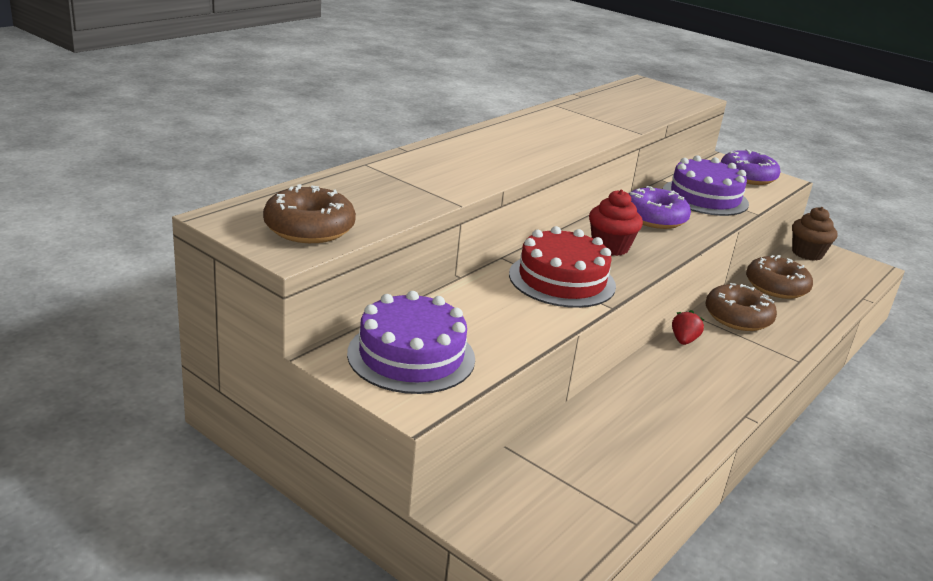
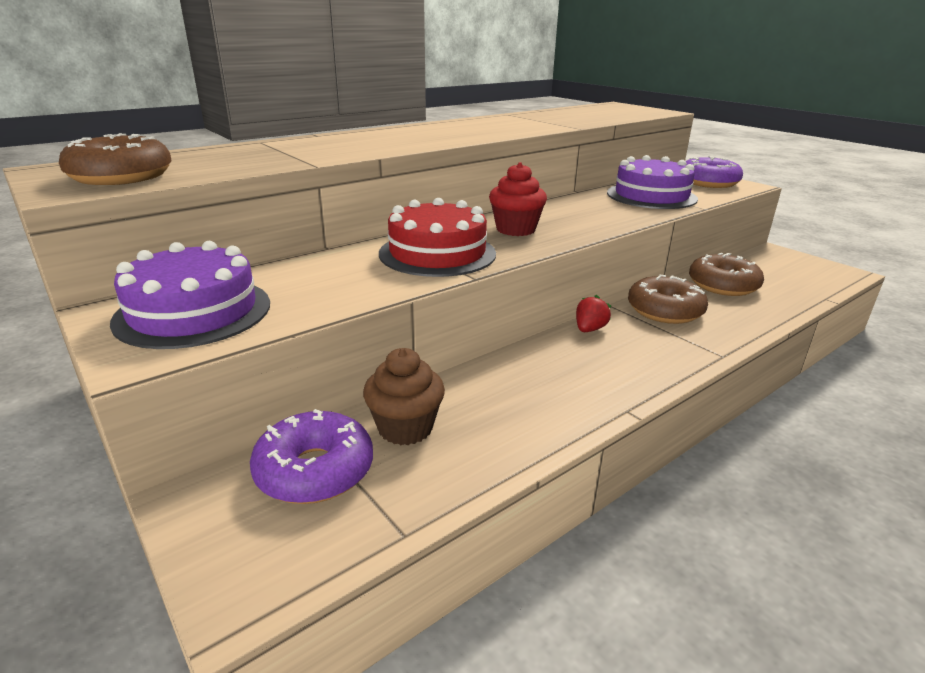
camera: 15 degrees right, 0 degrees up
(654, 218) = (583, 209): purple donut -> purple donut (315, 471)
(807, 253) = (770, 258): brown cupcake -> brown cupcake (405, 428)

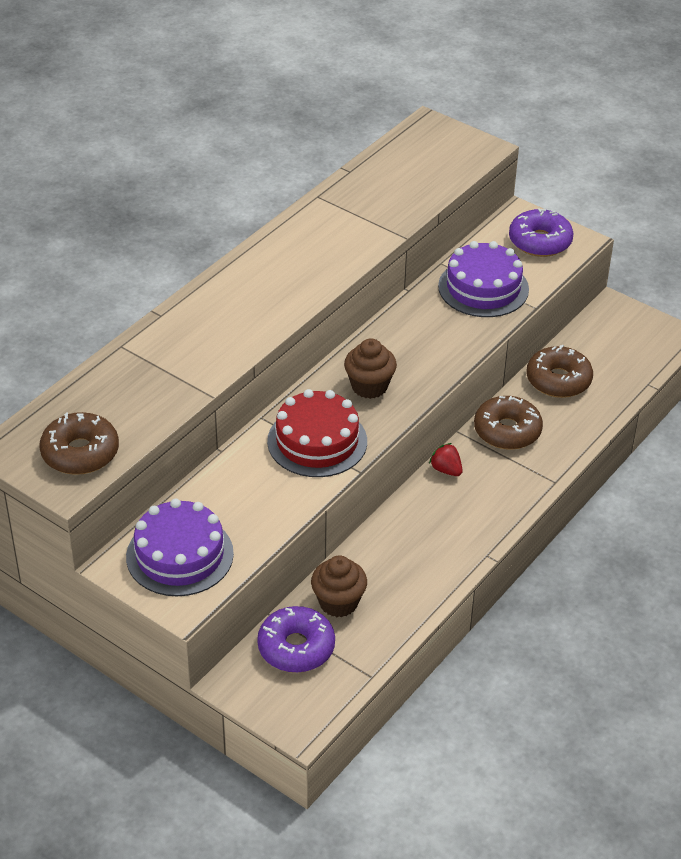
camera: 15 degrees left, 15 degrees up
(515, 229) = (369, 386): red cupcake -> brown cupcake
(589, 329) = (446, 470): red strawberry -> red strawberry turned 60 degrees counterclockwise

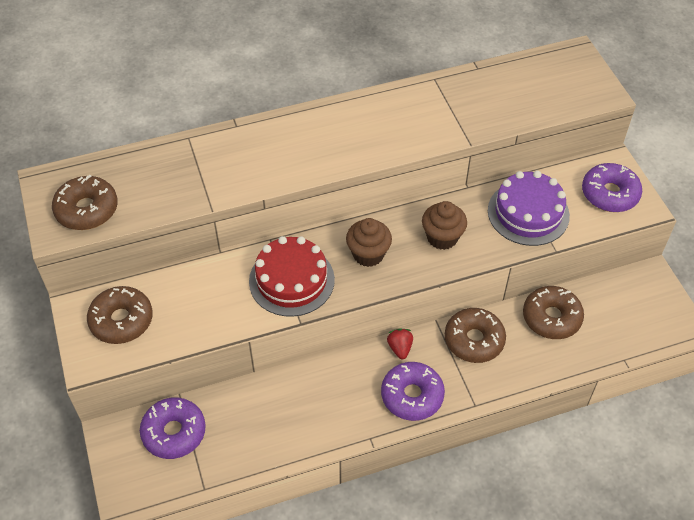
camera: 35 degrees right, 10 degrees up
(179, 555) = (121, 320): purple cake -> brown donut
(338, 602) = (232, 413): brown cupcake -> brown cupcake (442, 237)
(493, 502) = (412, 396): none -> purple donut

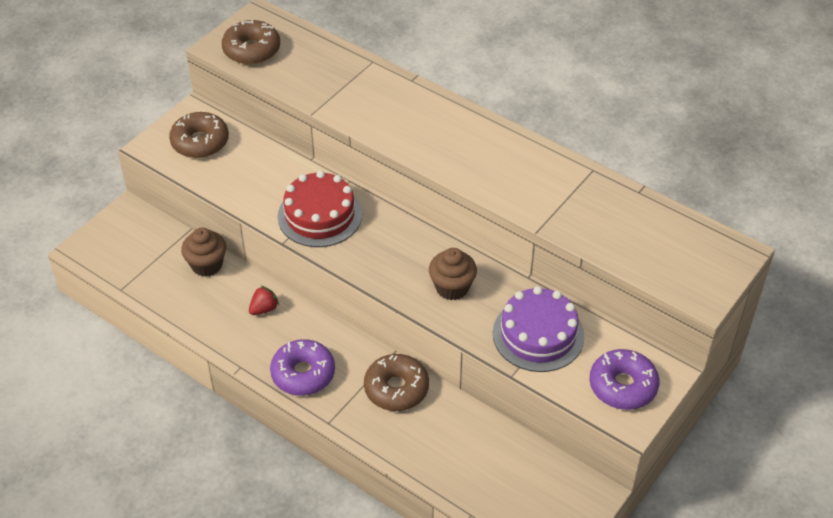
camera: 55 degrees right, 5 degrees down
(174, 432) = (155, 245): purple donut -> none
(368, 254) = (389, 248): brown cupcake -> brown cupcake (207, 265)
(400, 348) = (345, 341): red strawberry -> red strawberry (264, 309)
(551, 318) = (471, 435): brown donut -> none

